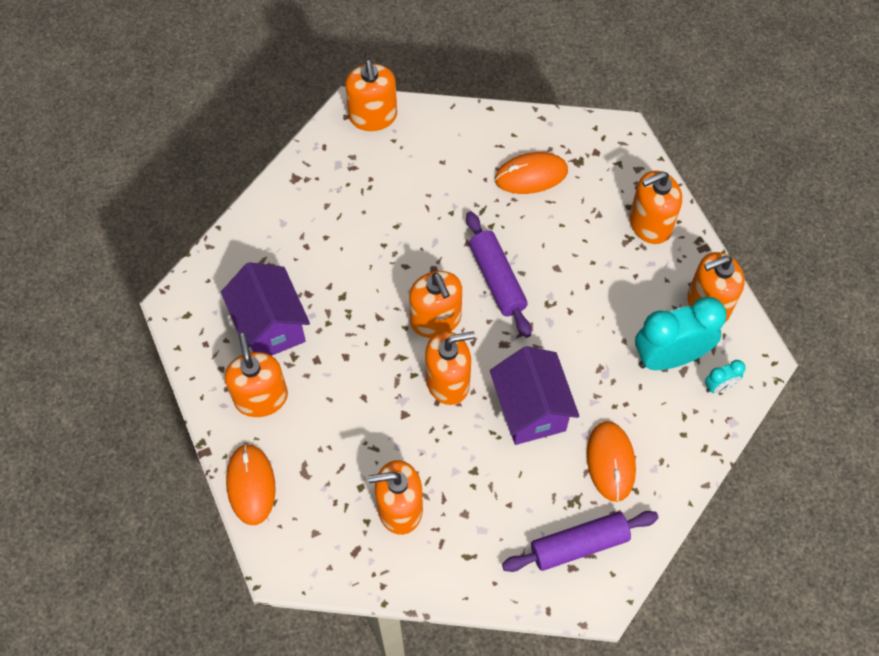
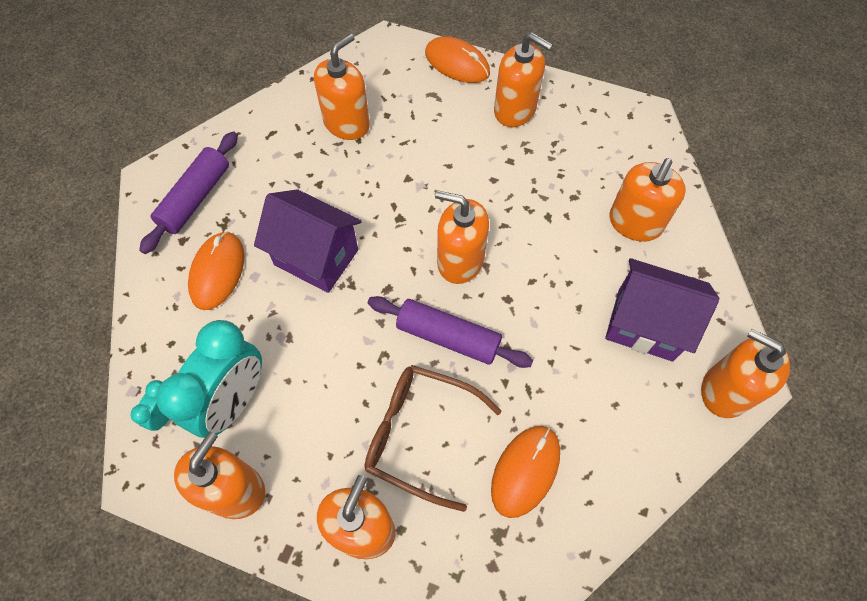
camera: 135 degrees right, 0 degrees up
(270, 326) = (568, 154): purple house -> purple house (645, 324)
(448, 381) = (401, 224): orange soap dispenser -> orange soap dispenser (635, 223)
(571, 241) = (421, 435): none -> brown glasses
(610, 462) = (217, 272): orange mouse -> orange mouse turned 60 degrees clockwise

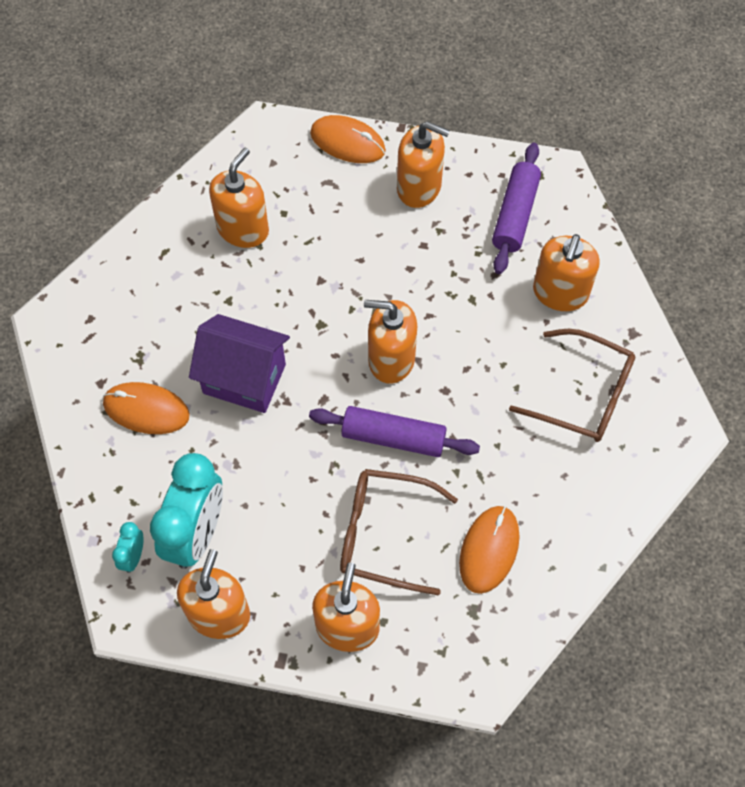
camera: 10 degrees left, 0 degrees up
(196, 198) = (102, 336): purple rolling pin -> purple rolling pin (515, 215)
(217, 272) = (146, 410): orange mouse -> orange mouse turned 75 degrees counterclockwise
(645, 324) = (582, 394): purple house -> brown glasses
(725, 390) = (665, 445): orange soap dispenser -> none

